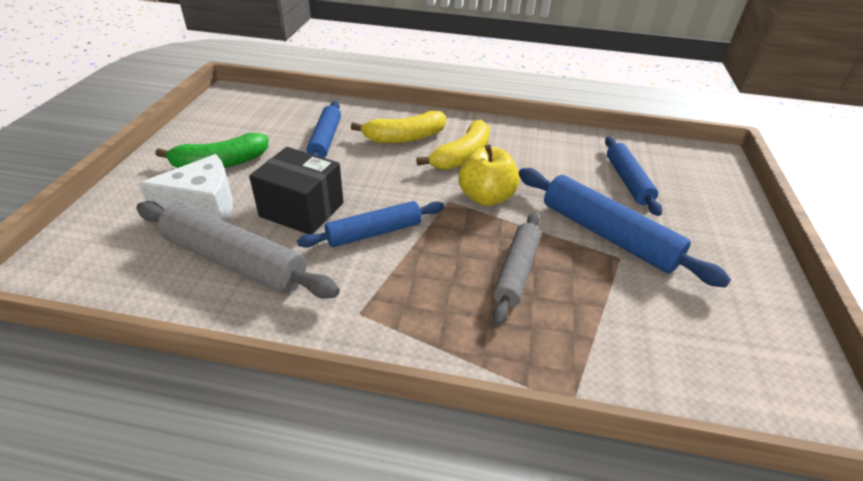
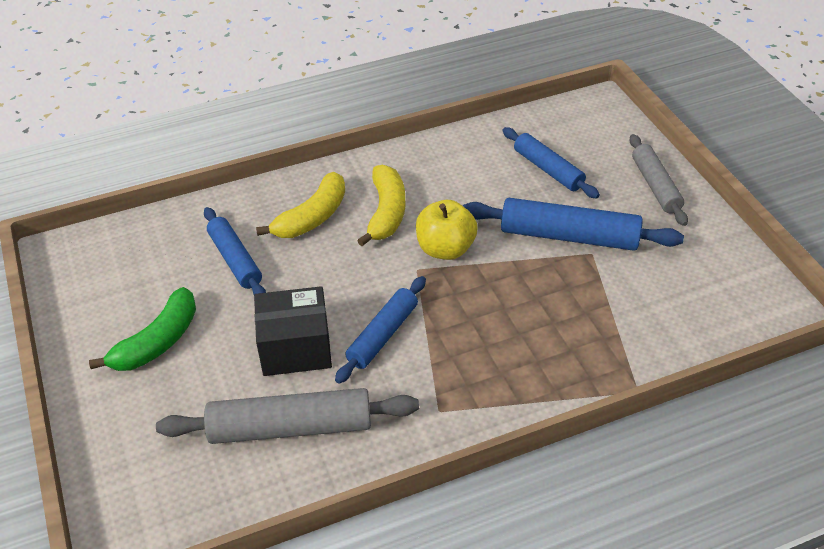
camera: 30 degrees left, 5 degrees up
(204, 206) = (198, 395): white cheese -> none
(516, 271) = (525, 308): grey rolling pin -> grey rolling pin (655, 186)

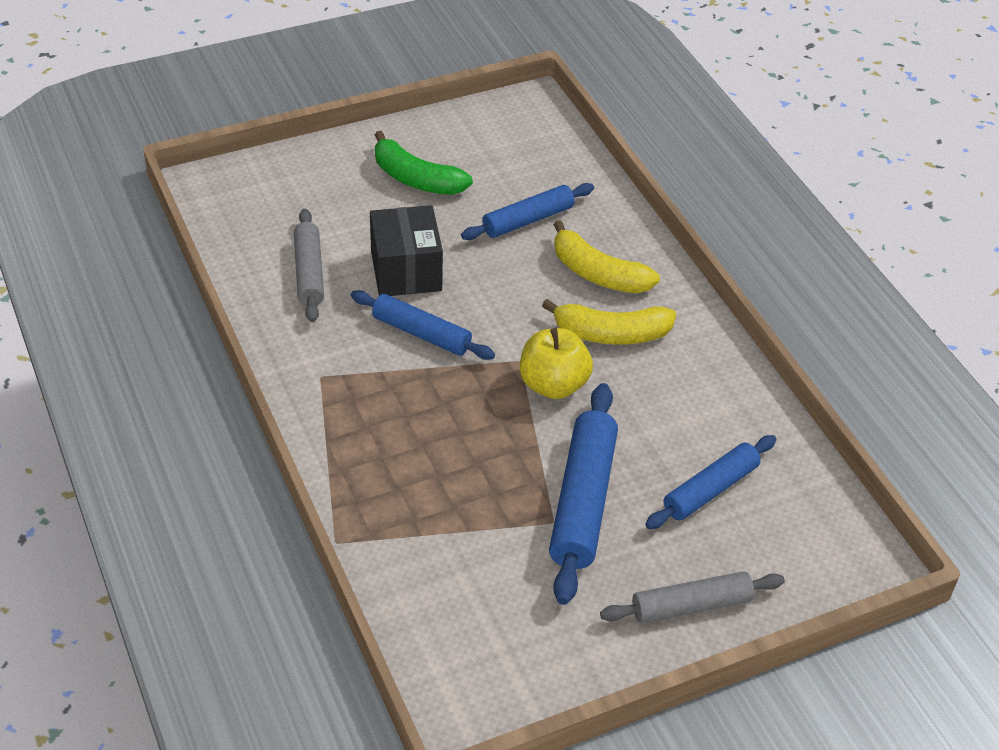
camera: 85 degrees right, 0 degrees up
(291, 427) = (309, 273): grey rolling pin -> grey rolling pin, size x0.65

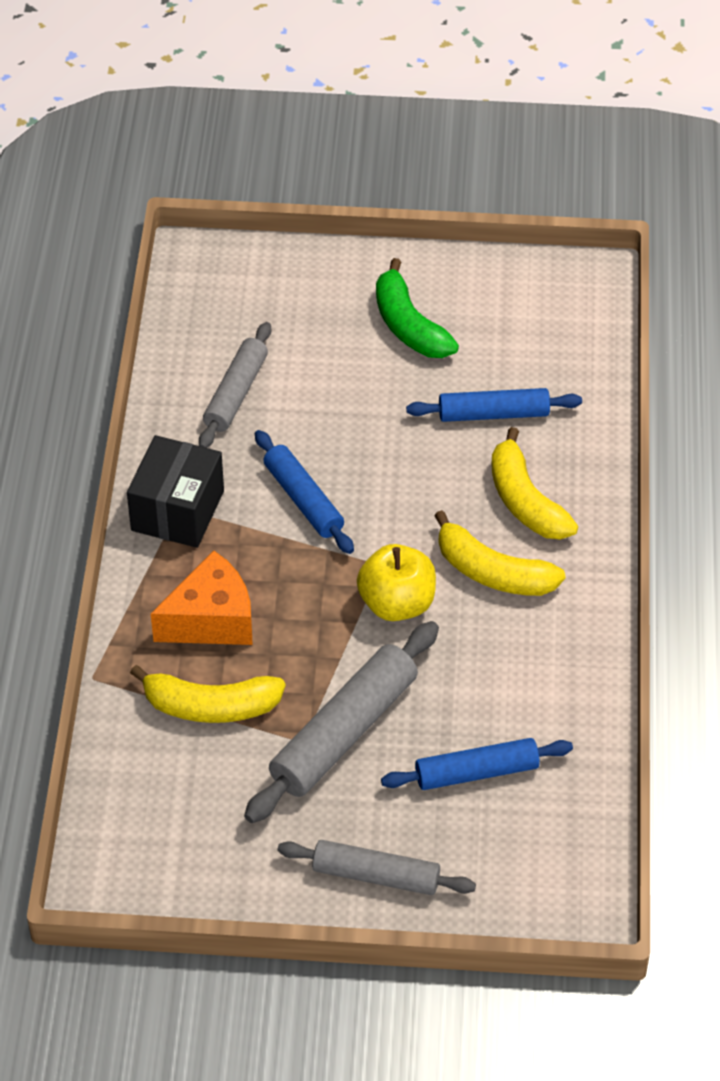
camera: 30 degrees right, 5 degrees up
(406, 271) = (332, 426): black box -> black box (177, 510)
(408, 454) = (211, 619): none -> orange cheese
(456, 524) = (210, 706): none -> yellow banana
(583, 501) = (344, 733): blue rolling pin -> grey rolling pin

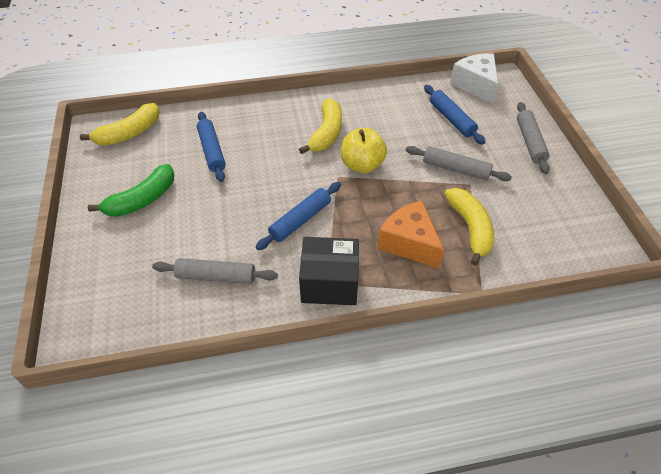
camera: 105 degrees left, 0 degrees up
(344, 733) = (456, 169): grey rolling pin -> grey rolling pin, size x0.65
(525, 501) = (273, 129): yellow banana -> yellow banana (129, 133)
(570, 851) = (475, 85): none -> white cheese

